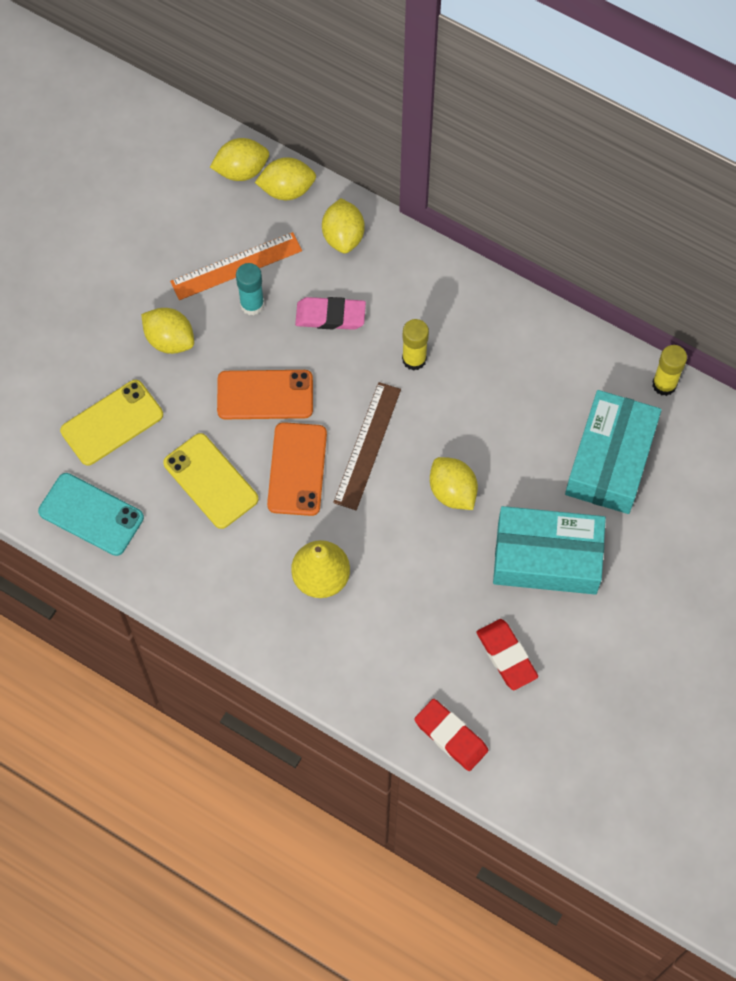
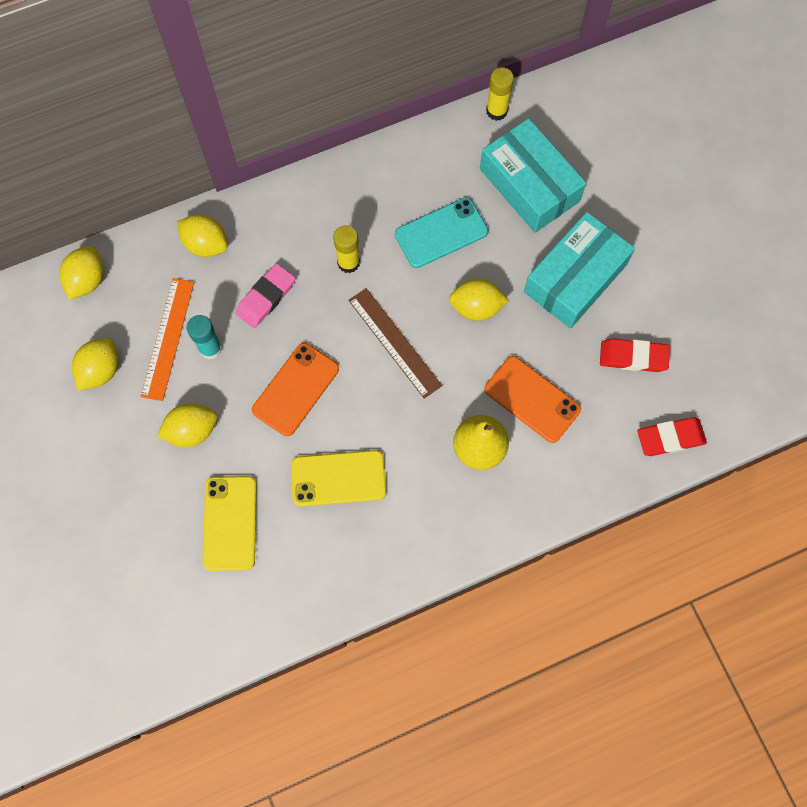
camera: 55 degrees left, 5 degrees up
(91, 514) = (298, 591): turquoise phone -> turquoise phone (441, 233)
(287, 190) = (132, 258): yellow lemon -> yellow lemon (101, 370)
(297, 469) = (376, 406): orange phone -> orange phone (532, 399)

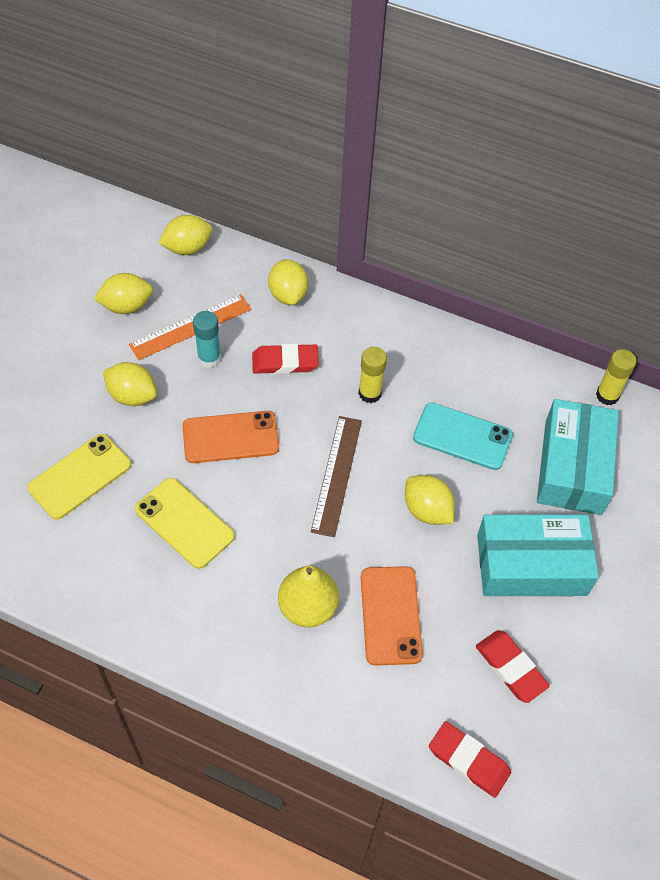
camera: 45 degrees right, 15 degrees down
(266, 298) = (285, 362): pink eraser -> red eraser

